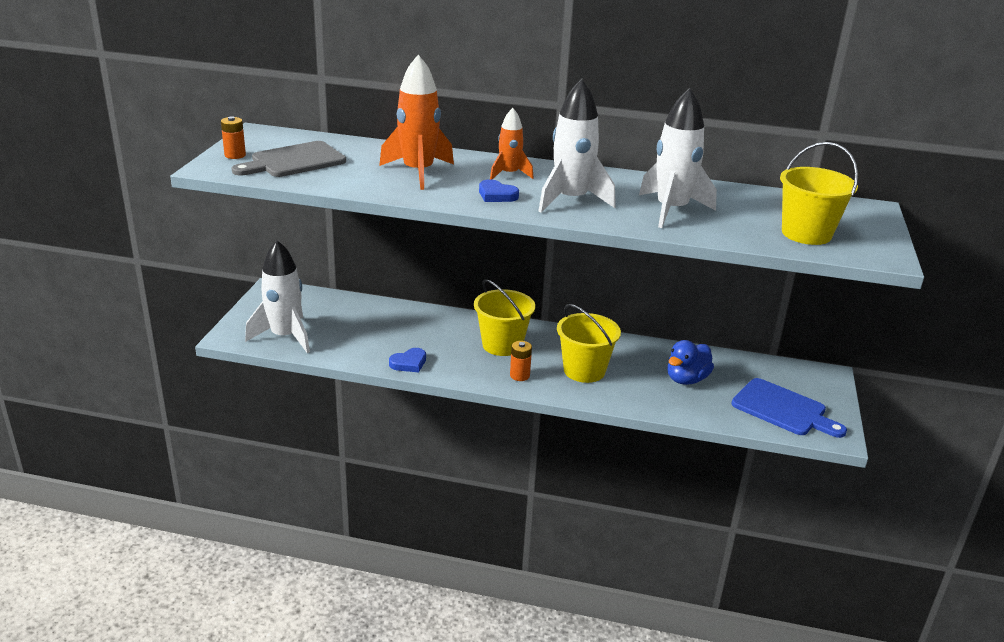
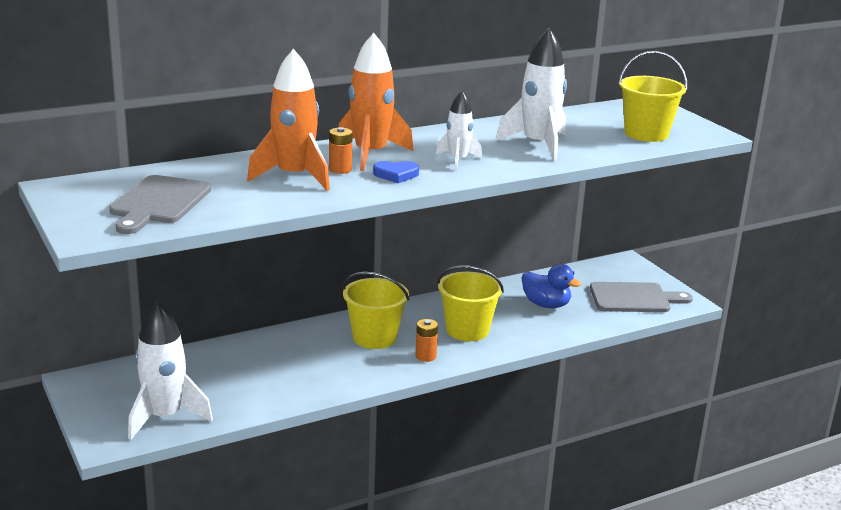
camera: 40 degrees left, 5 degrees down
(235, 155) = (85, 216): orange battery -> orange battery (340, 169)
(409, 363) = (320, 387): blue heart -> none
(509, 174) = (370, 154): orange rocket -> orange rocket, size x1.70
(571, 200) = (457, 160): white rocket -> white rocket, size x0.59
(686, 379) = (546, 304): blue duck -> blue duck turned 60 degrees counterclockwise
(783, 409) = (634, 298): blue cutting board -> grey cutting board

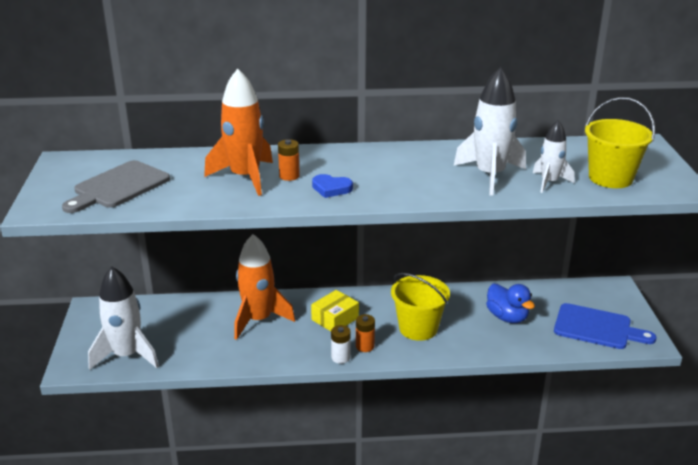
camera: 25 degrees right, 5 degrees up
(370, 154) = (329, 164): orange rocket -> orange rocket (258, 320)
(374, 338) = (335, 319): yellow bucket -> yellow box
(408, 371) = (340, 357): none -> white battery
(457, 160) = (399, 181): white rocket -> white rocket (549, 182)
(634, 298) = (597, 328): grey cutting board -> blue cutting board

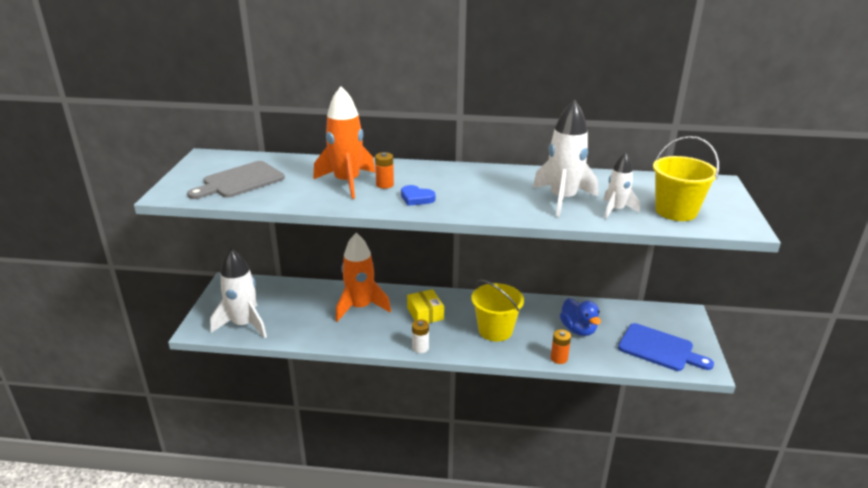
camera: 10 degrees right, 0 degrees up
(335, 319) = (425, 314): yellow box -> yellow box turned 75 degrees counterclockwise
(365, 346) = (444, 340): orange battery -> orange battery (559, 358)

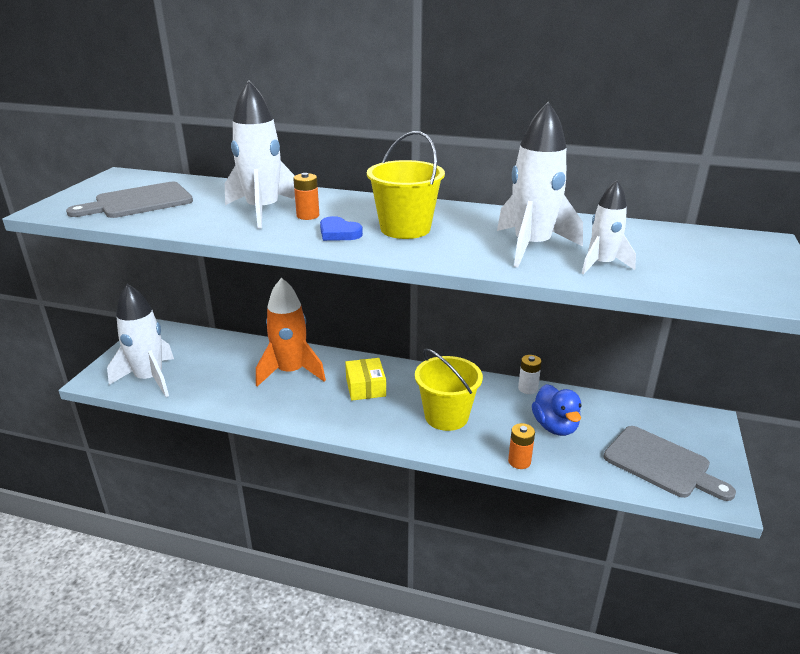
camera: 10 degrees right, 0 degrees up
(347, 182) = (263, 211): orange rocket -> white rocket
(420, 348) = (345, 428): white battery -> white battery (528, 388)
(659, 349) = (661, 464): blue cutting board -> grey cutting board
(676, 211) = (689, 272): yellow bucket -> yellow bucket (405, 229)

